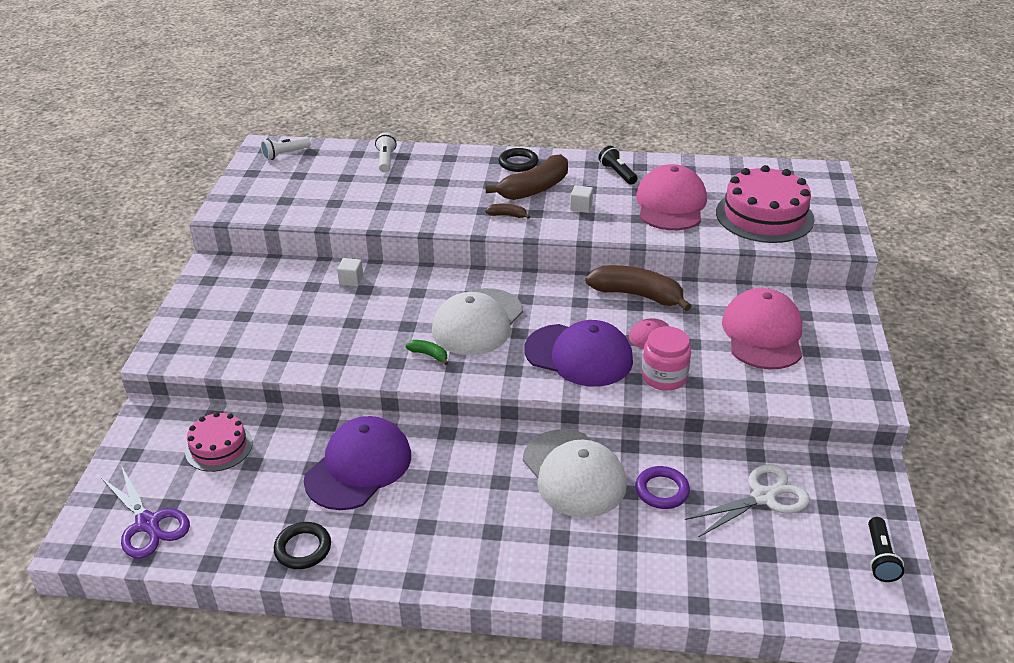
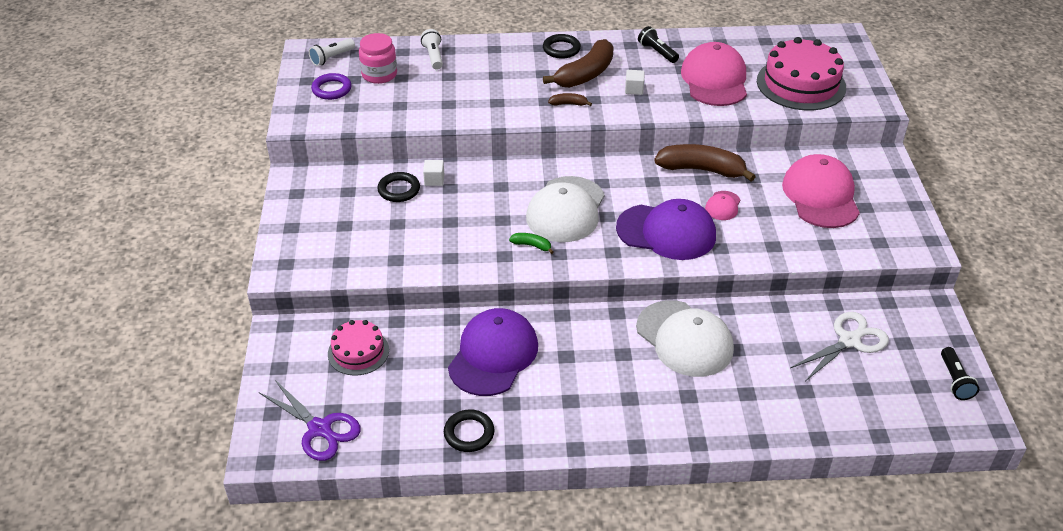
camera: 10 degrees left, 5 degrees up
(311, 286) = (399, 190): none -> black ring
(662, 490) = (763, 345): purple ring -> purple ring (331, 89)
(664, 377) = (746, 244): pink jar -> pink jar (379, 74)

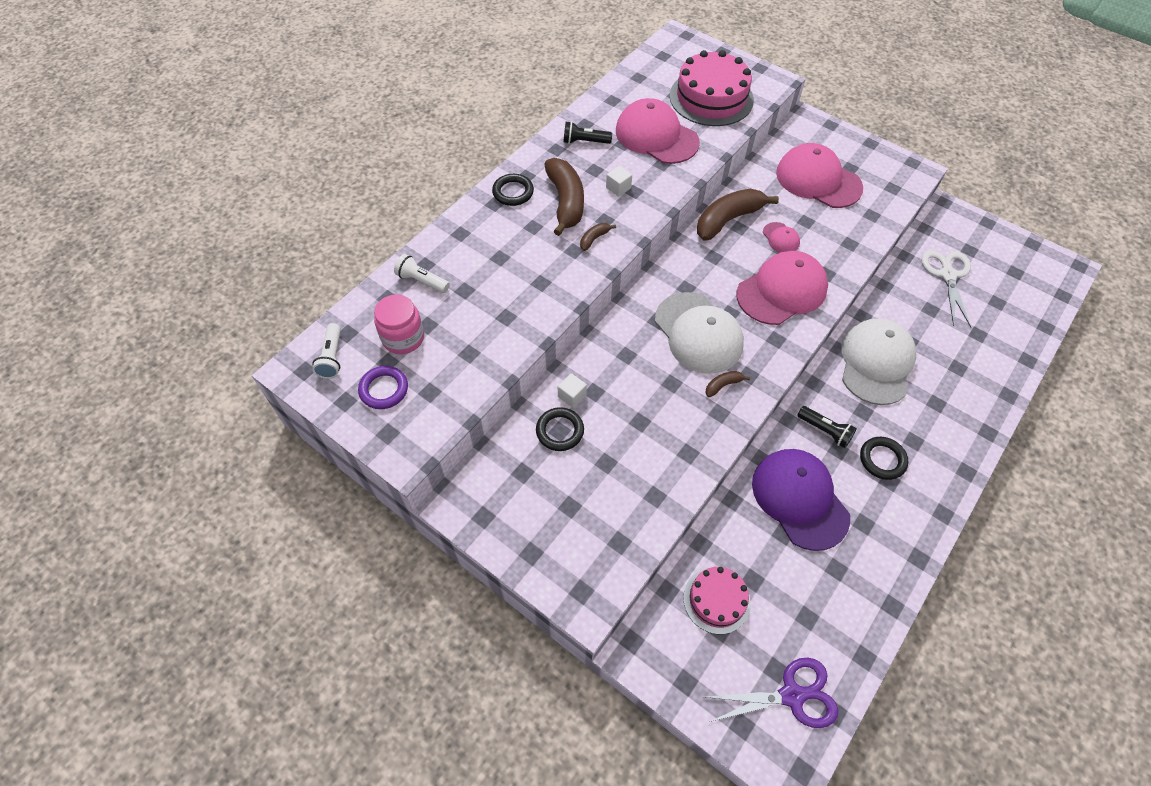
camera: 50 degrees left, 15 degrees up
(469, 433) = (877, 578): black ring -> black ring (882, 460)
(532, 245) = (723, 385): green banana -> brown banana
(666, 232) = (782, 291): purple cap -> pink cap
(684, 339) = (876, 363): white cap -> white cap turned 75 degrees counterclockwise
(955, 380) = (1022, 252): black flashlight -> black flashlight (825, 431)

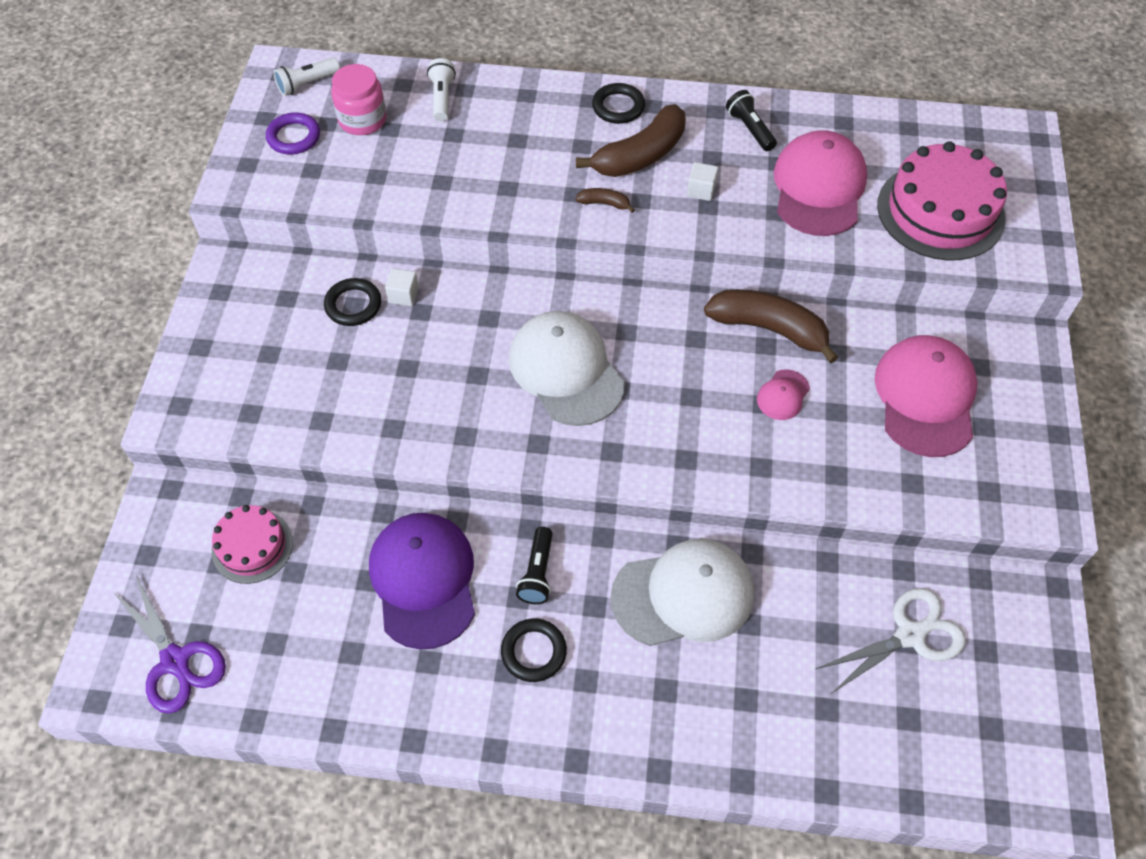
camera: 60 degrees right, 0 degrees up
(698, 333) = (566, 370): white cap -> white cap turned 120 degrees clockwise
(723, 385) = (506, 424): brown banana -> none
(782, 291) = (694, 429): pink cap -> none
(799, 499) = (424, 580): purple cap -> purple cap turned 45 degrees counterclockwise

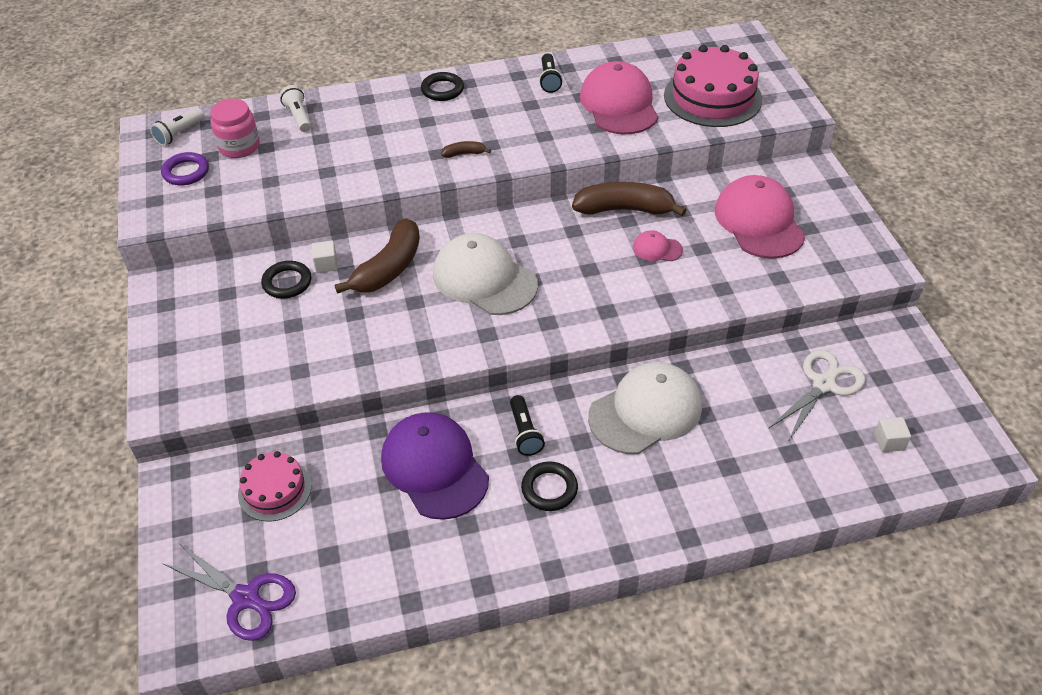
camera: 20 degrees left, 10 degrees down
(640, 155) = (475, 116): brown banana -> brown banana (389, 268)
(701, 190) = (533, 127): white cube -> white cube (889, 442)
(750, 129) = (549, 80): black flashlight -> black flashlight turned 135 degrees counterclockwise
(783, 395) = (657, 249): pink cap -> pink cap turned 90 degrees clockwise

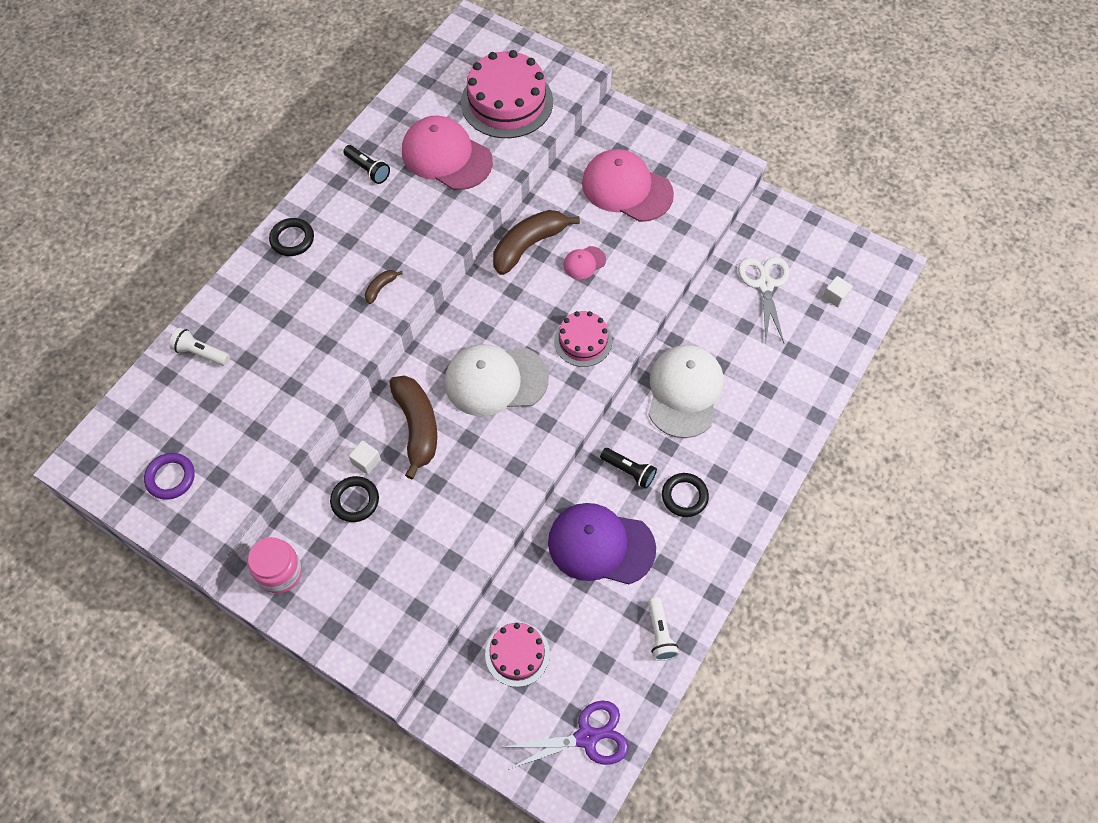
camera: 45 degrees left, 15 degrees up
(179, 134) = (114, 448): white flashlight -> white flashlight (660, 634)
(239, 147) = (186, 419): pink jar -> pink jar (280, 572)
(588, 300) = (583, 341): none -> pink cake

